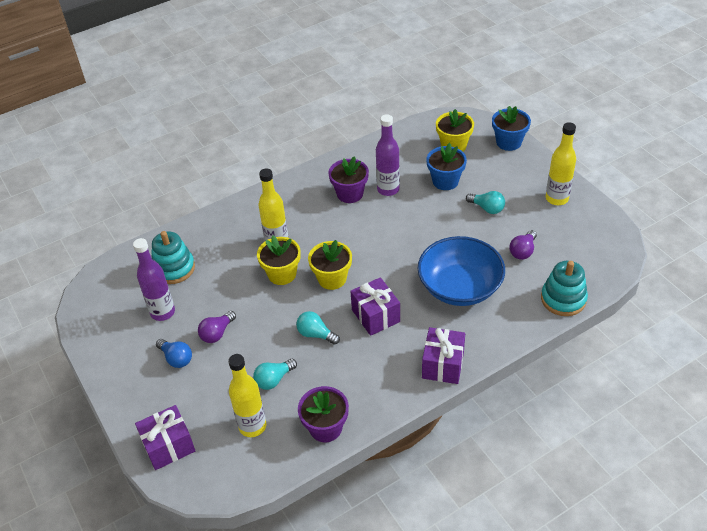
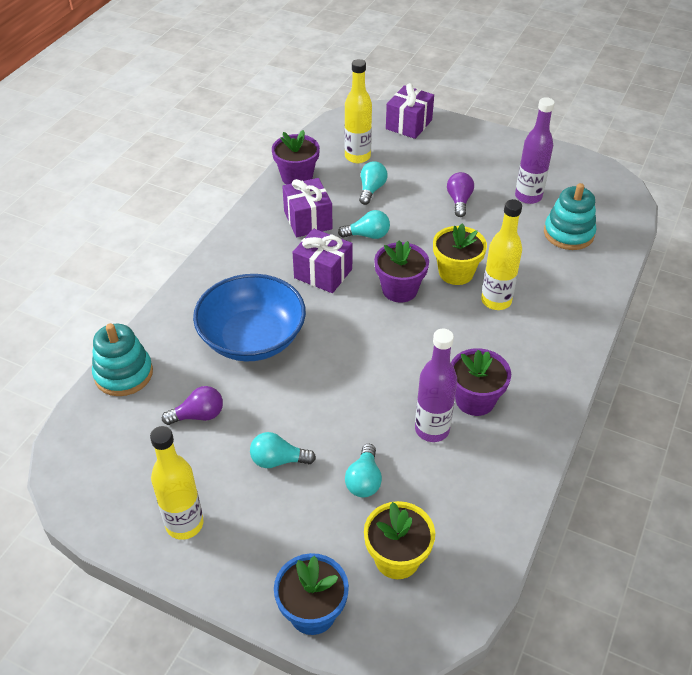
camera: 145 degrees right, 0 degrees up
(176, 358) = (471, 171): blue light bulb -> none
(332, 278) = (399, 290): yellow flower pot -> purple flower pot
(443, 365) = (225, 258): purple gift -> purple gift (308, 220)
(445, 181) = (364, 480): blue flower pot -> turquoise light bulb
(523, 251) = (198, 415): purple light bulb -> purple light bulb turned 75 degrees clockwise

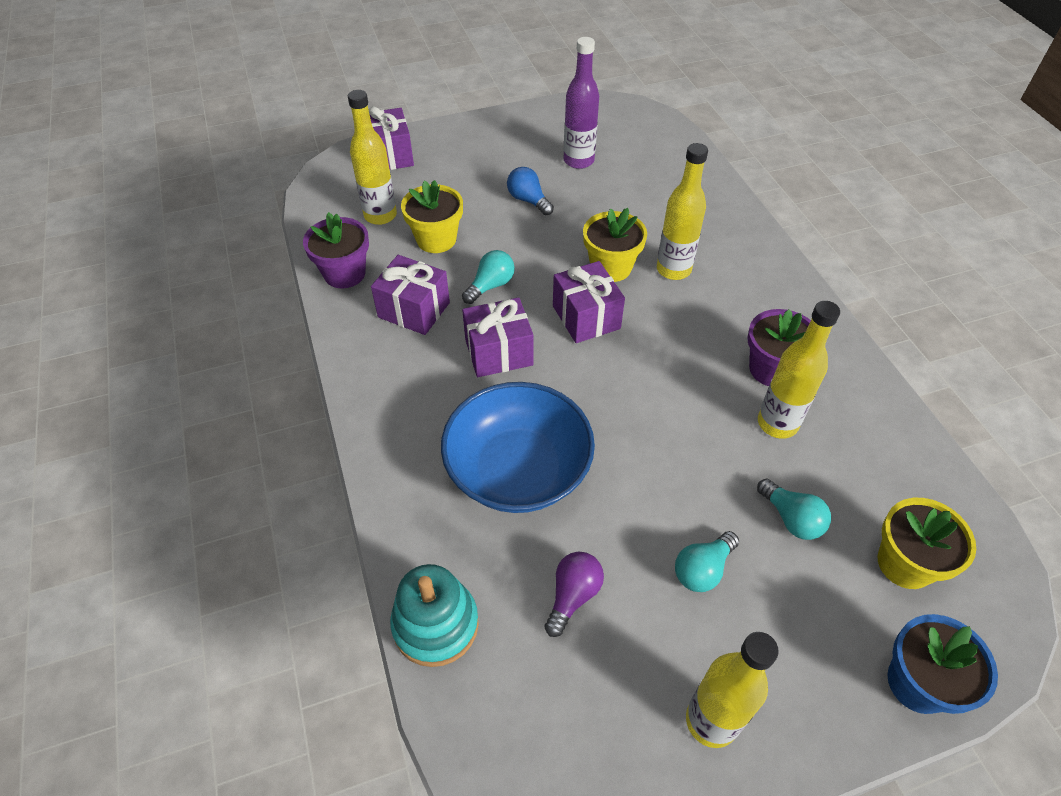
camera: 45 degrees left, 5 degrees up
(371, 190) = (436, 239): turquoise light bulb -> yellow flower pot
(399, 290) = (586, 317): purple flower pot -> purple gift
(432, 429) = (777, 423): purple bottle -> yellow bottle
(459, 201) = (528, 200): purple light bulb -> blue light bulb
(568, 233) = (649, 173): turquoise stacking toy -> none

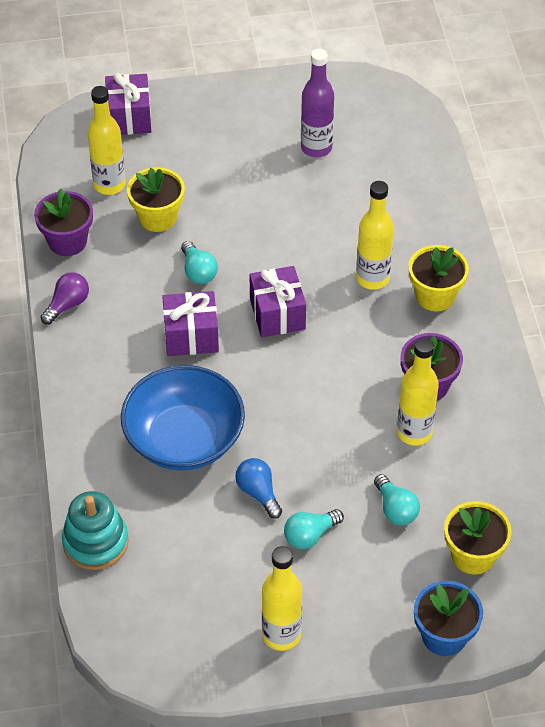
camera: 10 degrees right, 0 degrees up
(414, 310) = (124, 286): purple gift -> none
(490, 286) = (198, 271): turquoise light bulb -> turquoise light bulb turned 105 degrees clockwise
(528, 200) = (255, 186): blue light bulb -> blue light bulb (258, 493)
(573, 596) = (203, 538): purple light bulb -> purple light bulb (67, 305)
(611, 267) = (314, 268): yellow flower pot -> yellow flower pot (435, 296)

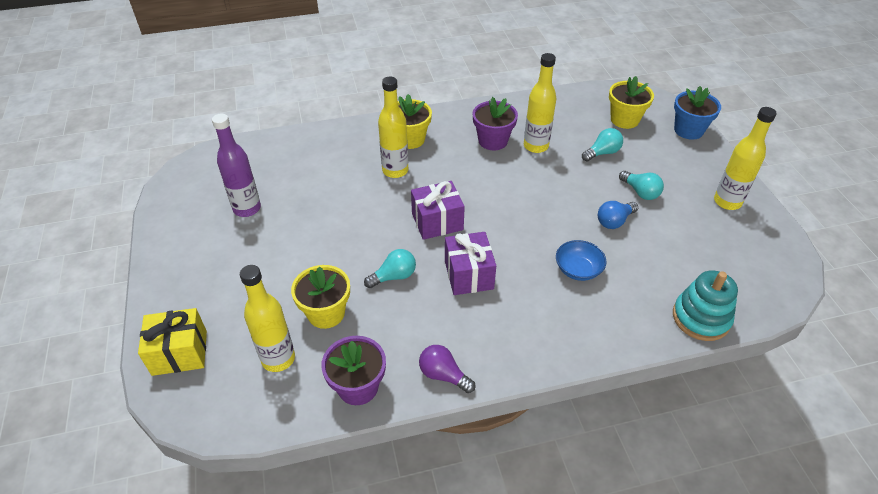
camera: 95 degrees left, 5 degrees down
(129, 117) = (180, 352): purple gift -> yellow gift
(184, 439) = (578, 269): blue bowl -> blue bowl, size x0.48

